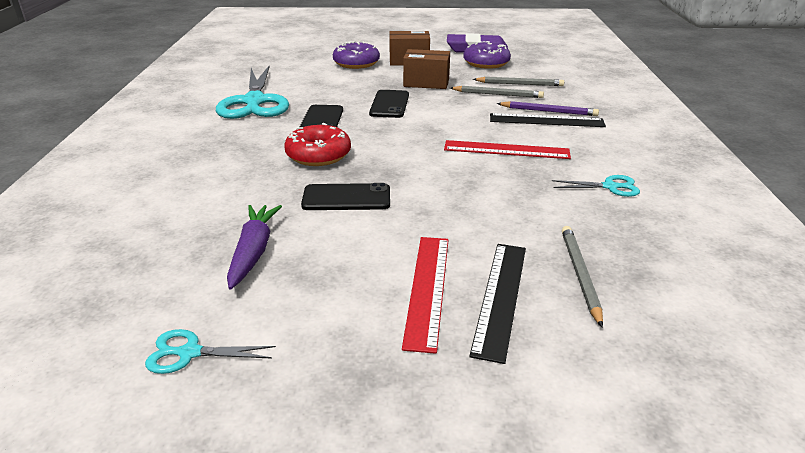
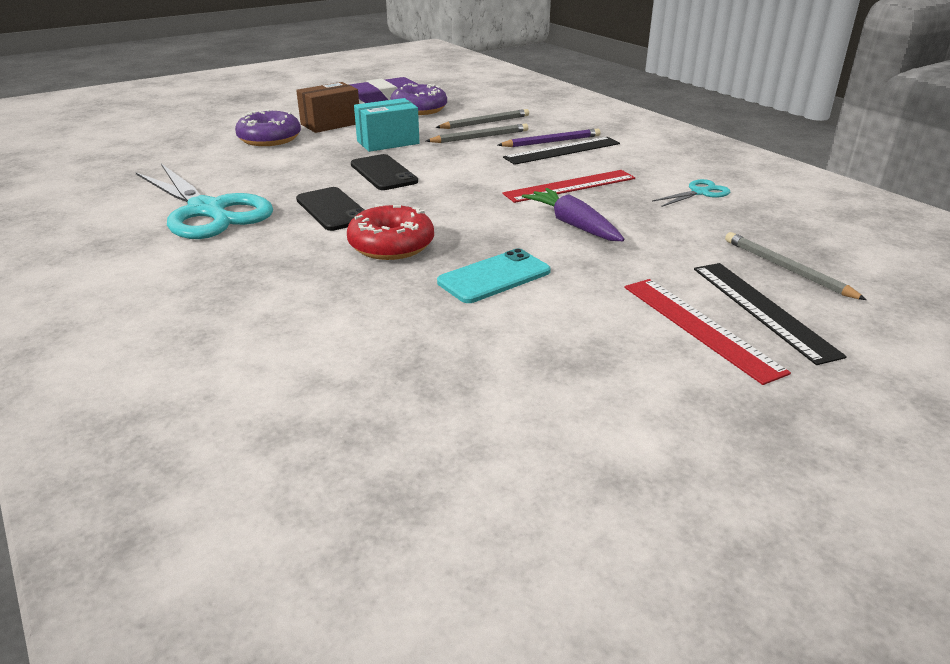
camera: 35 degrees left, 0 degrees up
(189, 353) = (591, 483): turquoise scissors -> none
(253, 251) = (487, 362): purple carrot -> purple carrot (573, 225)
(346, 198) = (494, 277): black phone -> turquoise phone
(426, 83) = (388, 142): brown box -> turquoise box

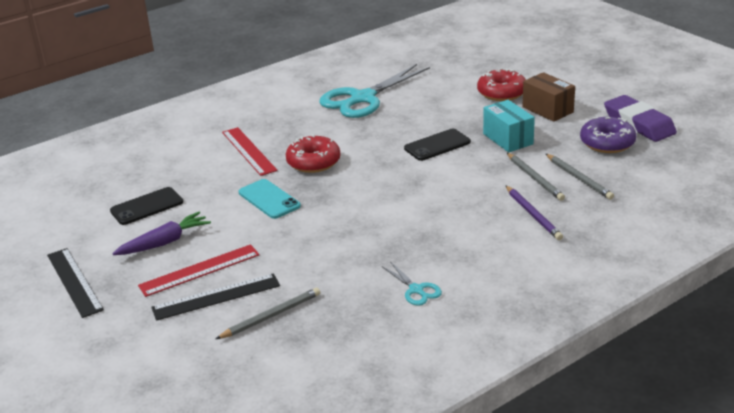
camera: 90 degrees right, 0 degrees up
(269, 139) = (501, 93): purple donut -> red donut
(333, 209) = (368, 136): black phone -> black phone (147, 206)
(562, 150) = (510, 221): black ruler -> black ruler (74, 282)
(570, 186) = (422, 225): red ruler -> red ruler (248, 151)
(573, 225) = (346, 226): purple carrot -> purple carrot (165, 242)

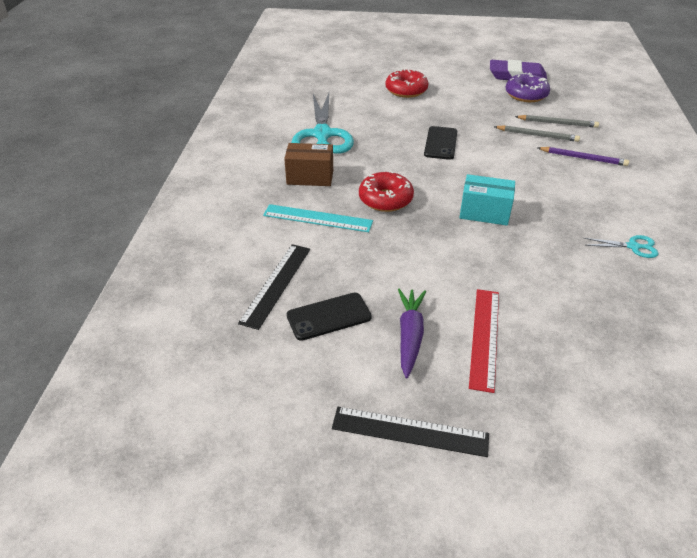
camera: 50 degrees left, 10 degrees up
(147, 206) = (329, 316): black phone -> black phone turned 60 degrees clockwise
(216, 296) = (540, 348): black ruler -> black ruler (276, 284)
(248, 151) = (317, 218): red ruler -> turquoise ruler
(269, 199) = (414, 246): turquoise phone -> none
(271, 316) = (603, 332): grey pencil -> none
(508, 139) = (472, 118): turquoise box -> turquoise box (484, 213)
(547, 110) = (454, 89): brown box -> brown box (310, 177)

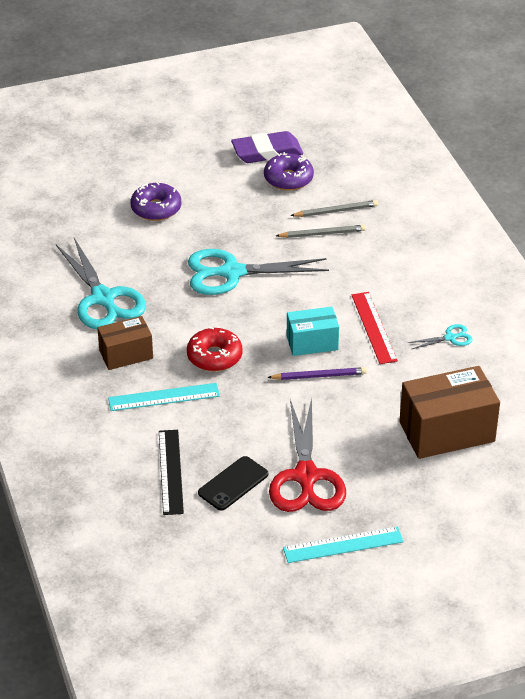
camera: 25 degrees left, 0 degrees up
(406, 90) = (156, 208): red donut -> purple donut
(410, 335) = (306, 477): purple carrot -> red scissors
(410, 431) = (343, 545): black ruler -> turquoise ruler
(440, 143) = (231, 273): black phone -> turquoise scissors
(485, 337) = (364, 458): red ruler -> red ruler (374, 327)
(583, 158) = (376, 250): purple pencil -> purple pencil (319, 376)
(596, 339) = (447, 432): none -> brown box

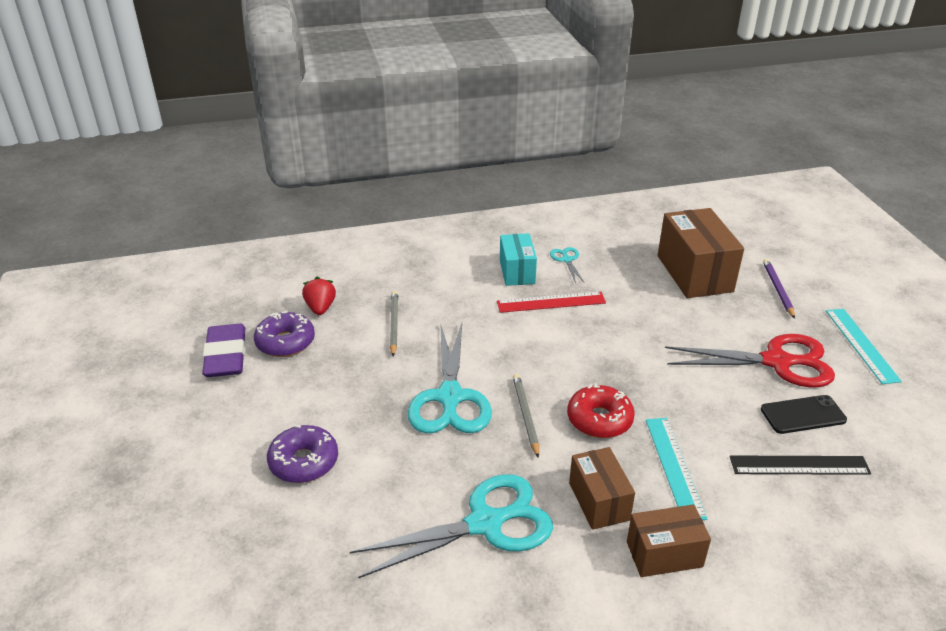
camera: 85 degrees left, 5 degrees down
(78, 386) = (664, 554): none -> brown box
(233, 483) = (803, 415): black phone -> black phone turned 60 degrees counterclockwise
(312, 343) = (574, 344): turquoise box -> turquoise box (517, 272)
(319, 376) = (626, 343): purple pencil -> purple pencil (777, 290)
(336, 211) = (356, 312): grey pencil -> grey pencil (525, 415)
(338, 190) = (320, 308): none -> red strawberry

